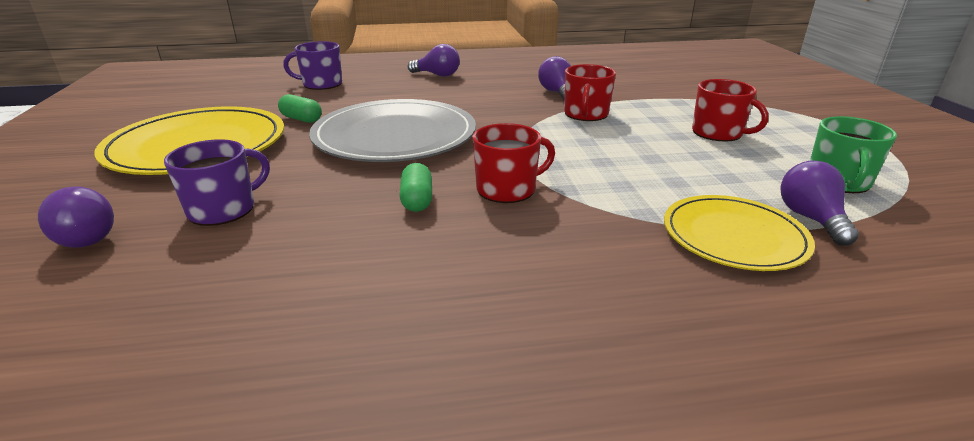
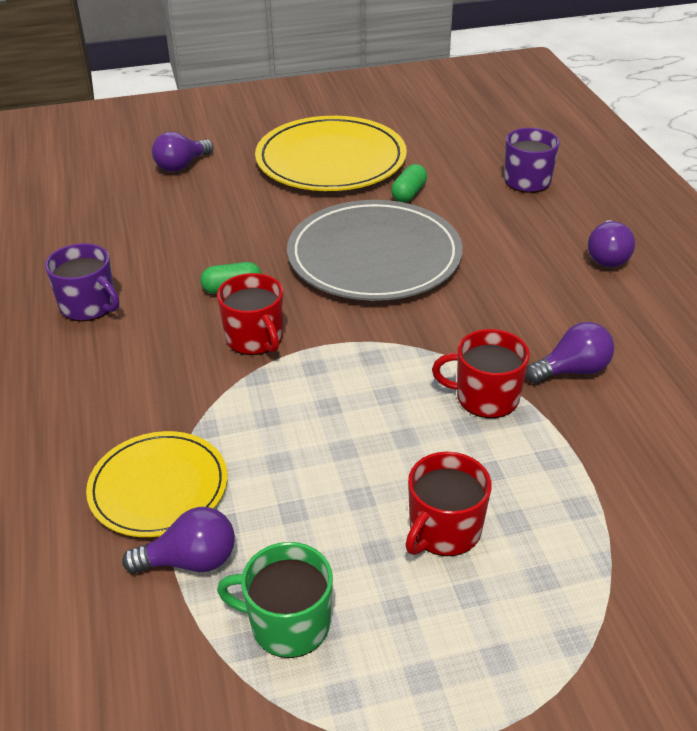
camera: 85 degrees right, 10 degrees up
(223, 209) = (217, 203): purple mug -> purple mug (89, 306)

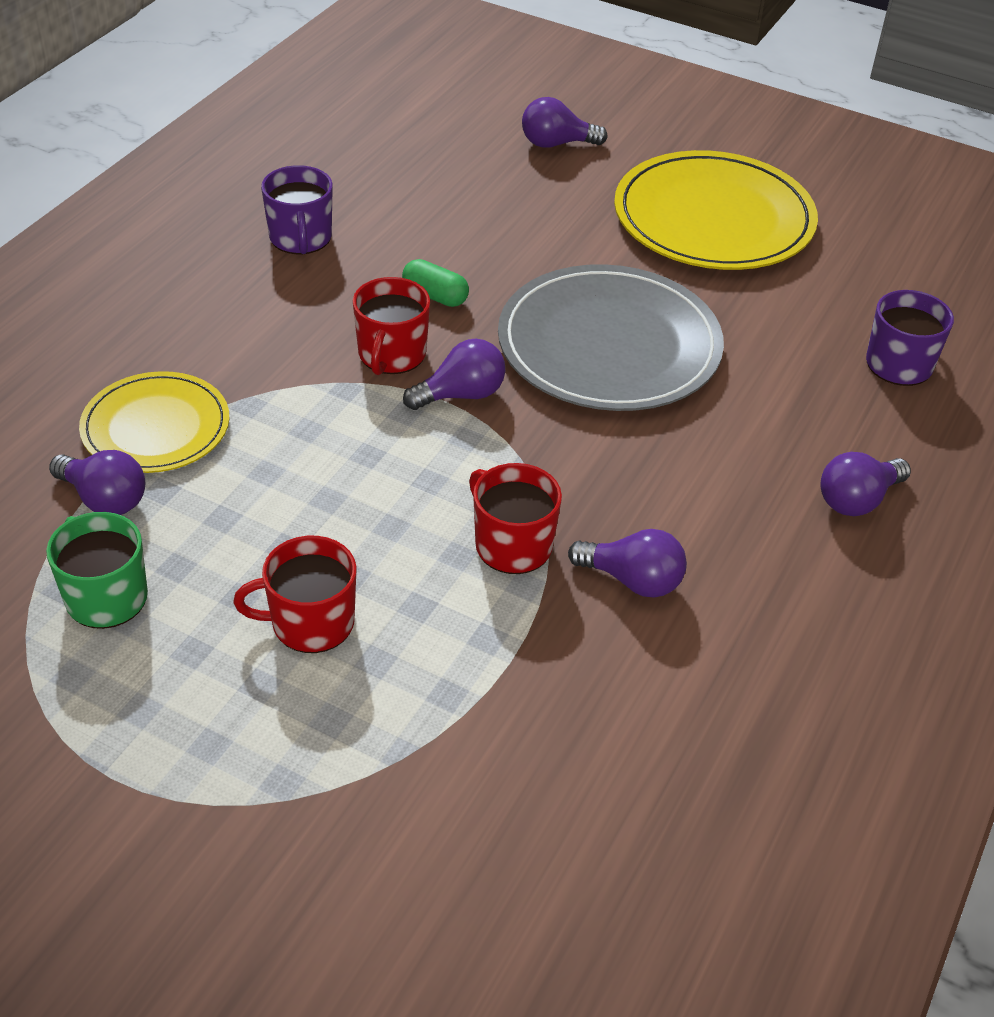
camera: 40 degrees right, 5 degrees up
(332, 334) = (461, 395): none -> purple light bulb
(409, 193) = (742, 301): green capsule -> none

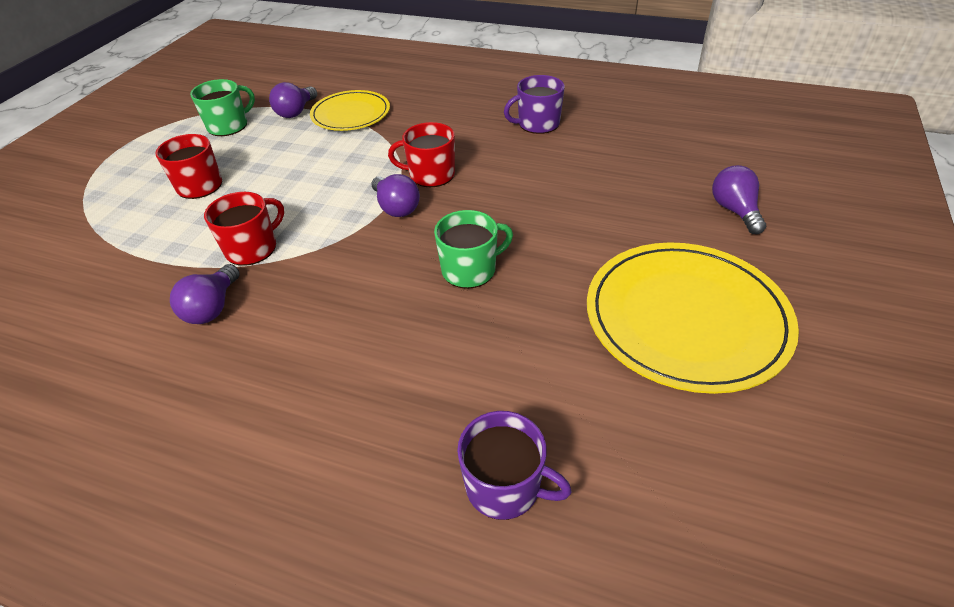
camera: 85 degrees right, 0 degrees up
(435, 296) = (499, 182): green capsule -> none
(609, 345) = (470, 269): grey plate -> green mug
(857, 500) = (292, 447): purple light bulb -> none

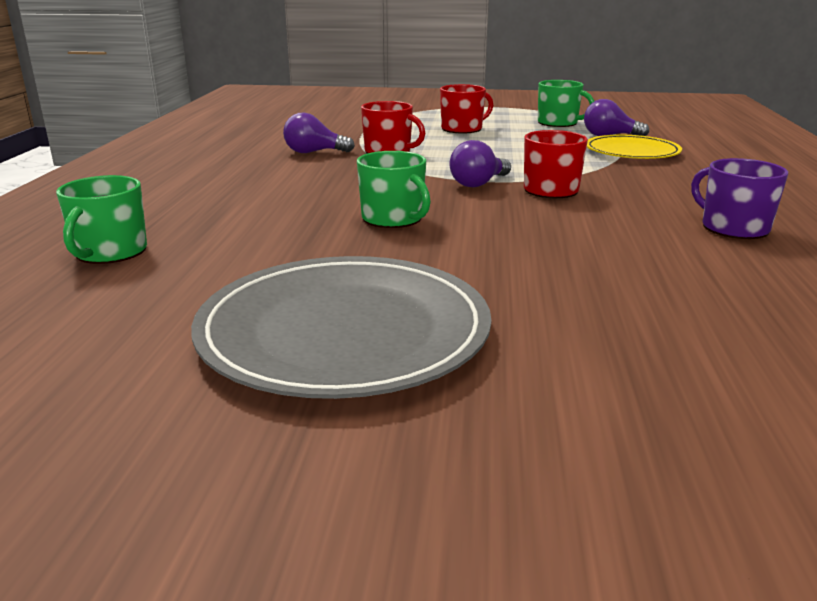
camera: 75 degrees right, 20 degrees down
(505, 486) = (110, 252): purple mug -> green mug
(686, 318) = (344, 331): yellow plate -> grey plate
(734, 210) = (643, 376): purple light bulb -> none

